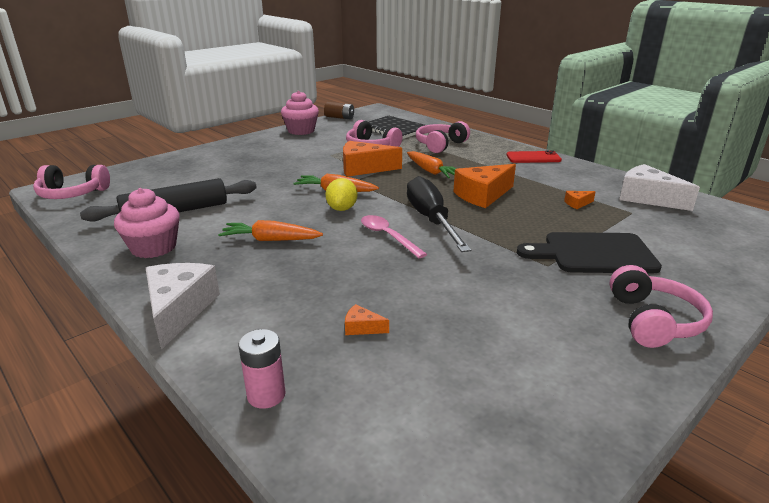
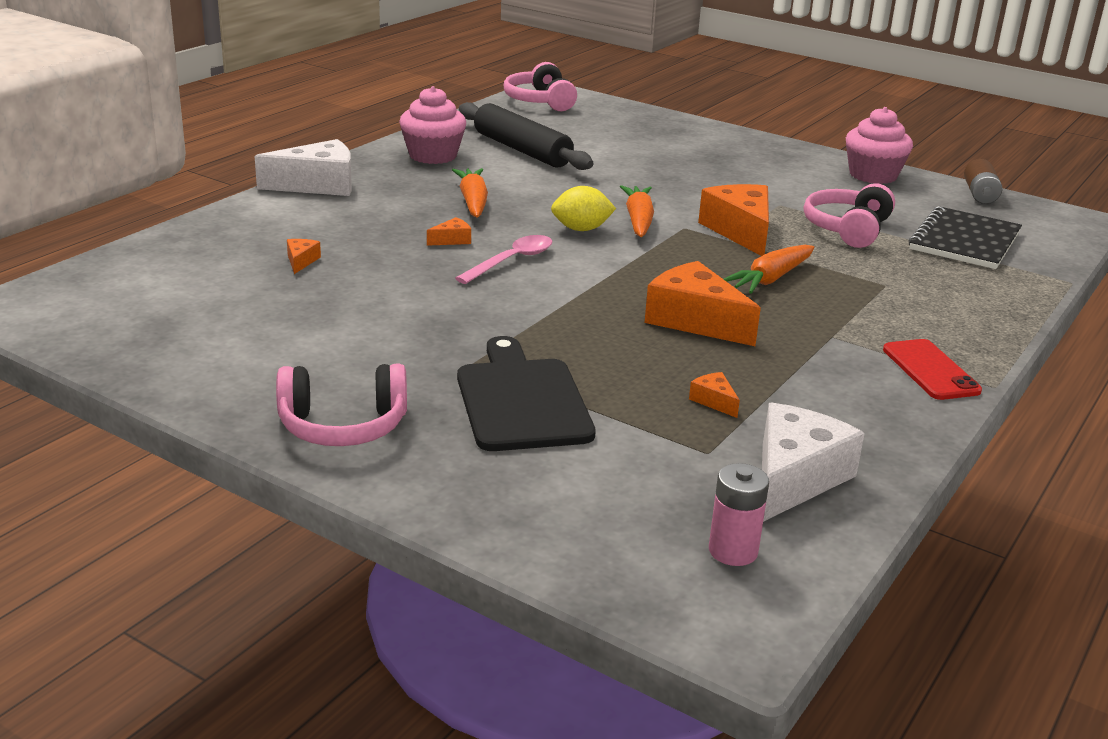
camera: 75 degrees right, 0 degrees up
(266, 395) = (197, 233): pink battery -> pink battery (733, 551)
(342, 254) = (452, 240): none -> orange cheese
(431, 220) = (577, 285): black screwdriver -> none
(440, 145) = (916, 283): pink headphones -> none

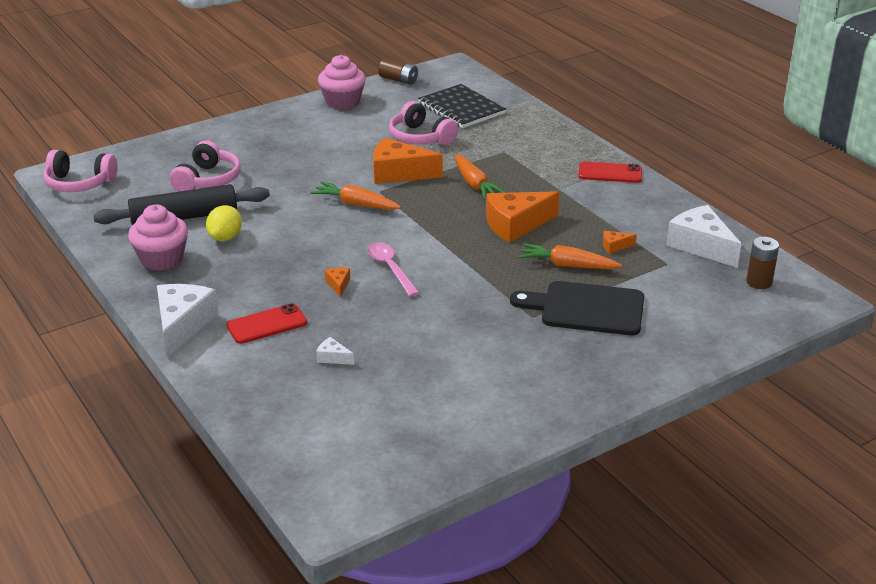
camera: 65 degrees left, 5 degrees up
(301, 261) = (333, 358): orange cheese -> white cheese
(343, 426) = (590, 379): pink headphones -> pink headphones (208, 180)
(345, 220) = (267, 324): none -> red phone
(473, 202) = (273, 261): orange carrot -> orange carrot (567, 265)
(581, 229) = (355, 229): yellow lemon -> yellow lemon (225, 237)
(733, 551) = (759, 282): pink battery -> brown battery

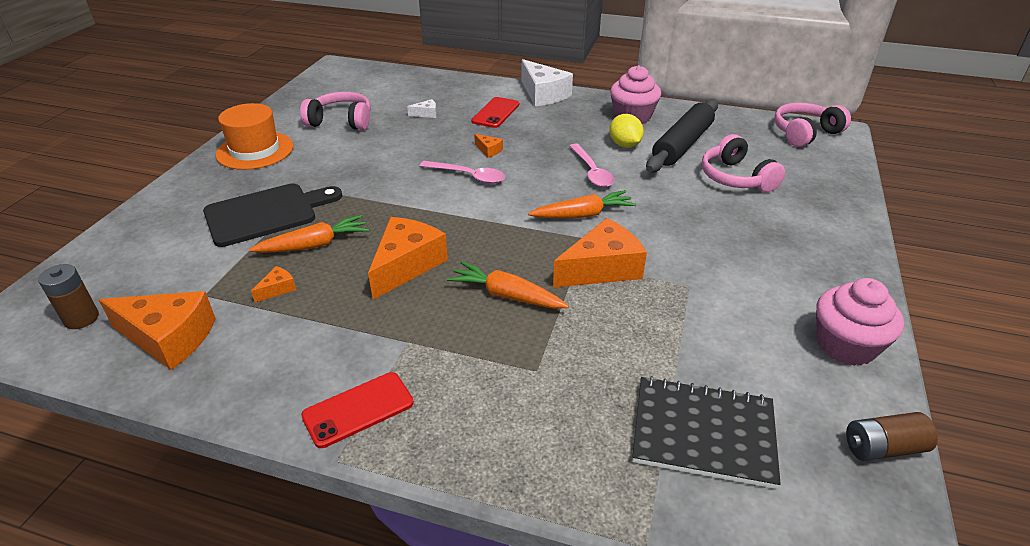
camera: 140 degrees right, 5 degrees up
(293, 229) = (592, 172): none -> pink spoon
(420, 137) = (662, 335): pink headphones -> pink headphones (341, 121)
(552, 390) = (255, 150): none -> orange hat
(701, 246) = (169, 338): white cheese -> orange cheese

